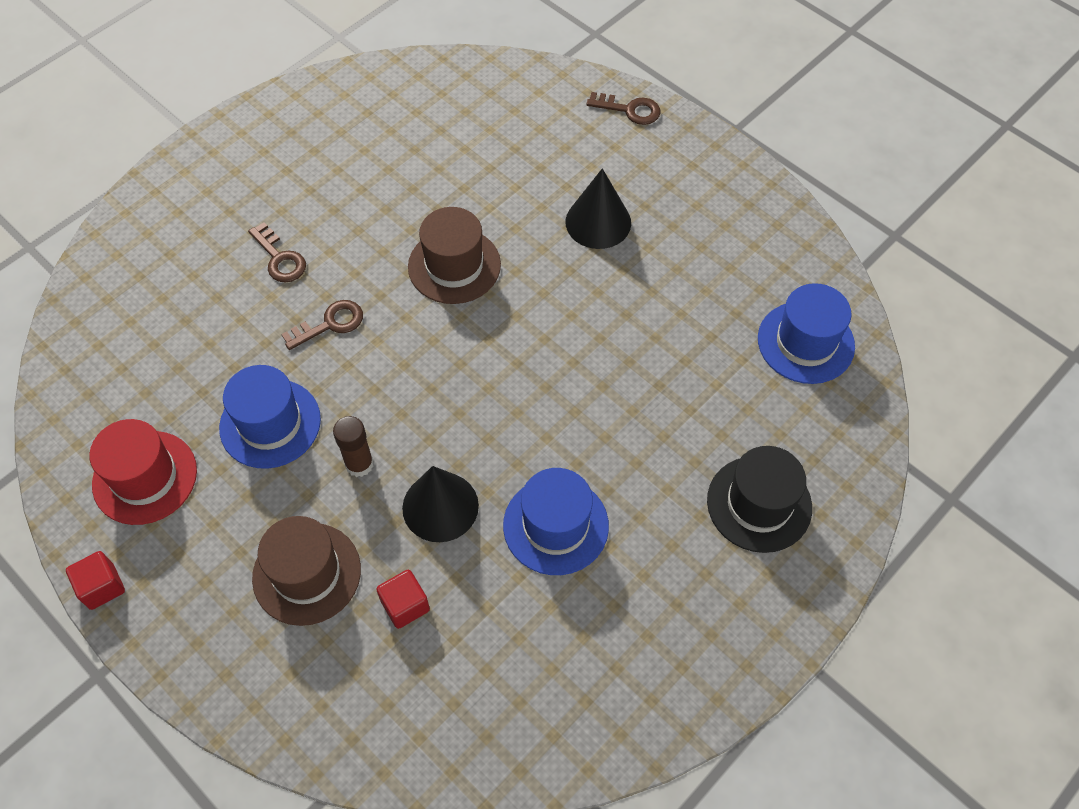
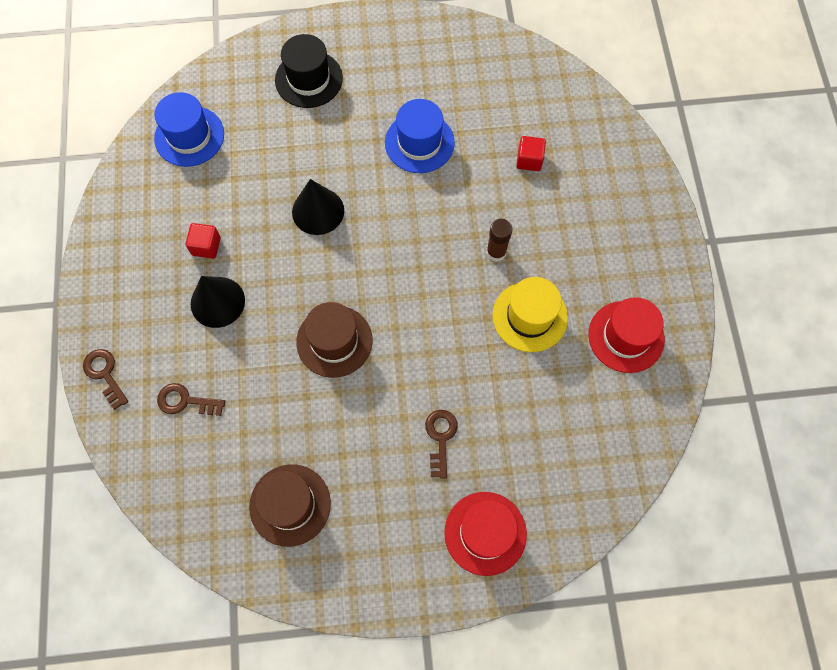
camera: 140 degrees left, 10 degrees up
(102, 587) = (686, 286): red cube -> red cube (206, 246)
(180, 217) = (485, 533): none -> red hat
(270, 423) = (529, 316): blue hat -> yellow hat
(307, 573) = (568, 212): brown hat -> brown hat (290, 505)
(330, 324) = (445, 359): brown key -> brown key (185, 401)
(440, 506) = (470, 196): black cone -> black cone (318, 211)

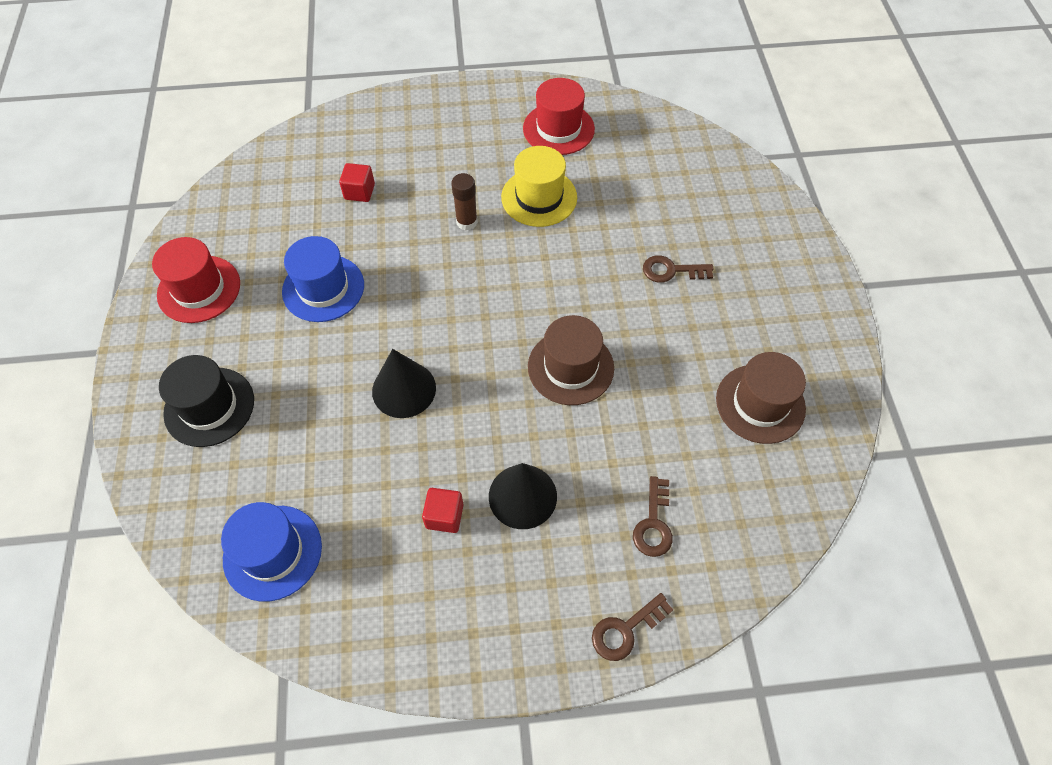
camera: 90 degrees left, 10 degrees down
(485, 533) = (759, 237): red hat -> red hat (199, 289)

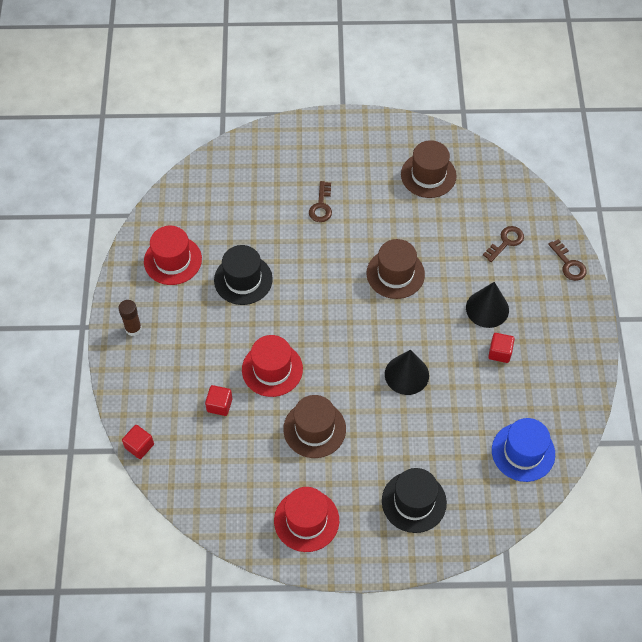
camera: 85 degrees left, 0 degrees up
(309, 128) = (139, 446): none -> red cube
(323, 288) = (314, 429): blue hat -> brown hat
(409, 238) = (272, 369): none -> red hat
(467, 222) = (261, 329): brown glue stick -> brown glue stick (133, 328)
(539, 197) = (243, 279): yellow hat -> black hat
(653, 523) = (506, 242): brown key -> brown key turned 60 degrees counterclockwise

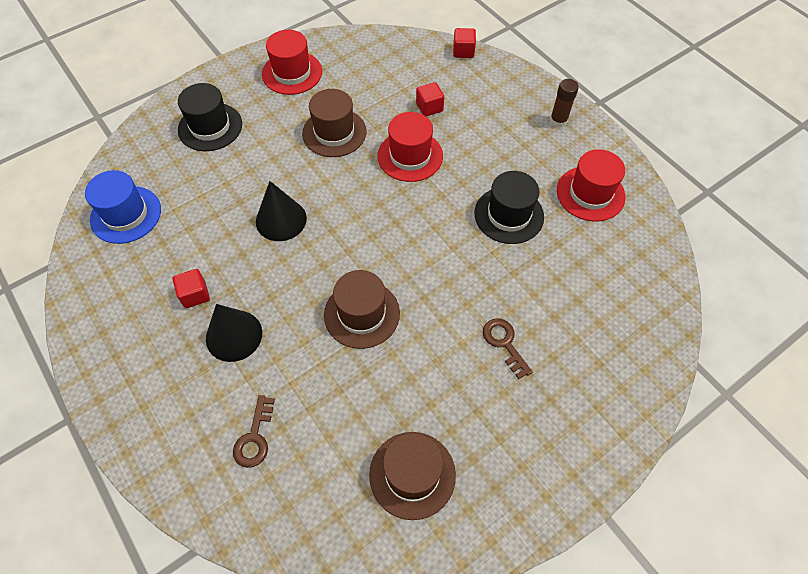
camera: 145 degrees right, 0 degrees up
(568, 264) = (157, 457): brown key -> none

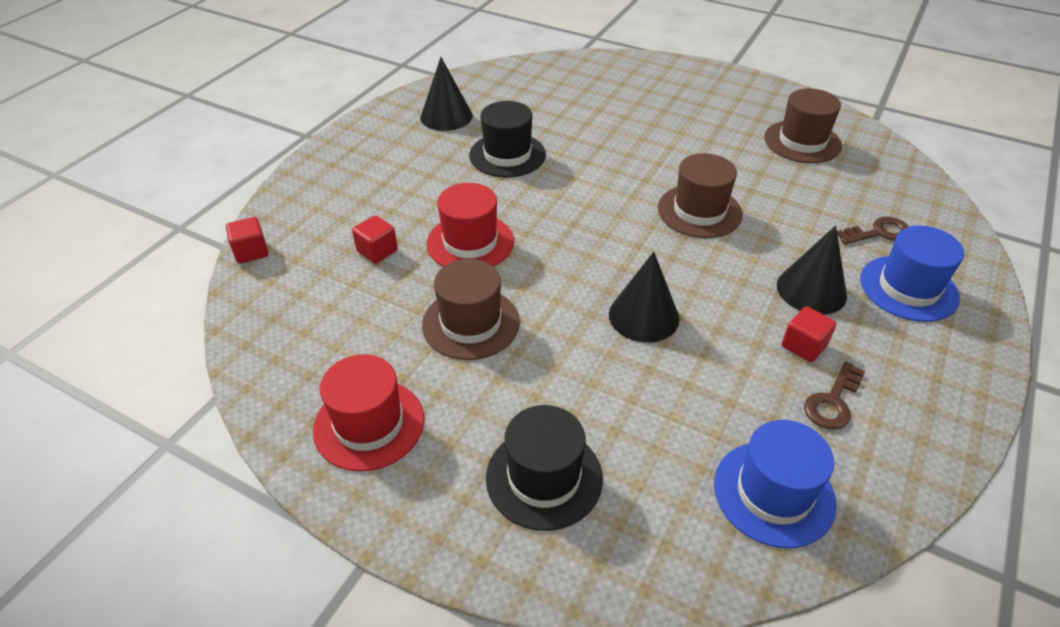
camera: 115 degrees left, 15 degrees down
(189, 407) = (908, 288): none -> blue hat
(504, 343) = (648, 127): brown key -> brown key (832, 401)
(558, 121) = (352, 152): brown glue stick -> none
(590, 193) = (446, 116): red hat -> black cone

